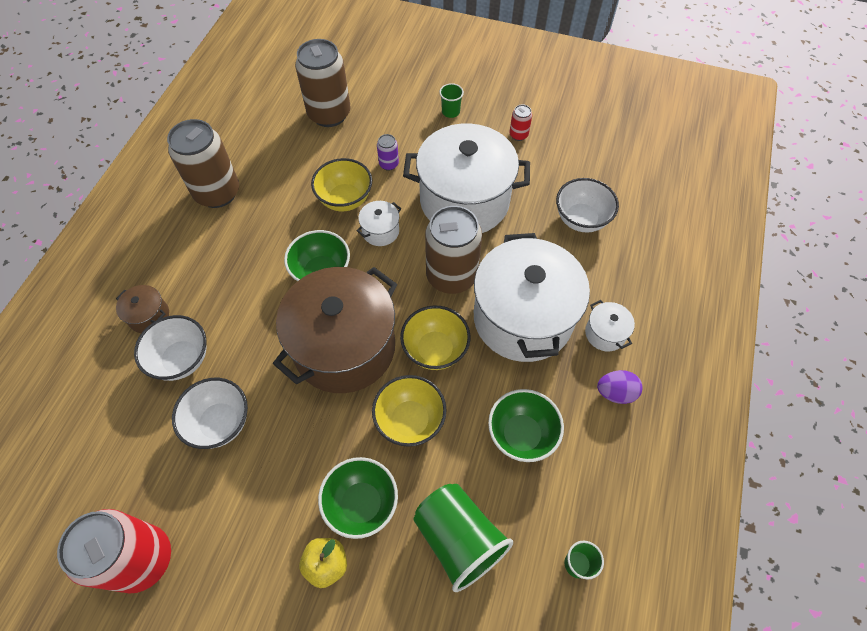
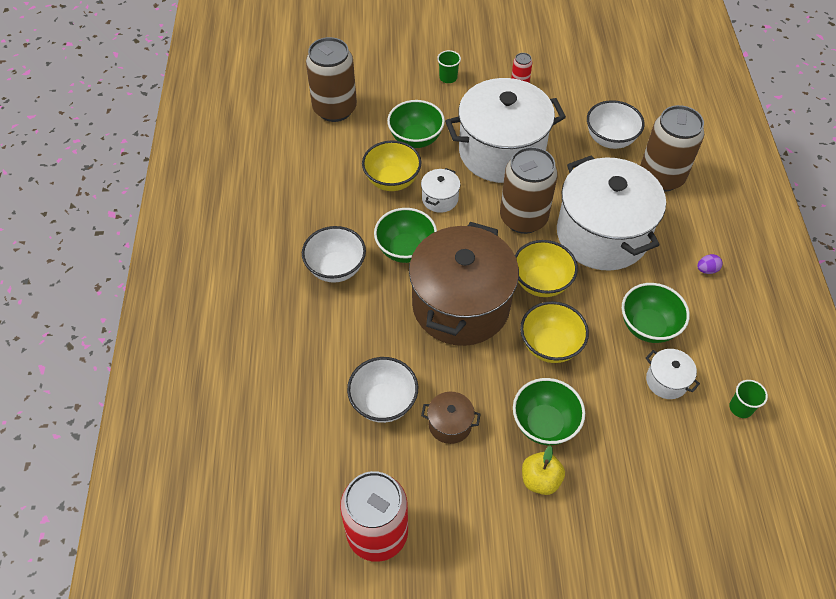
camera: 20 degrees left, 5 degrees down
(149, 316) = (263, 335): brown pot -> brown pot (450, 424)
(182, 359) = (317, 362): white bowl -> white bowl (336, 268)
(217, 193) = (266, 208): brown can -> brown can (661, 177)
(389, 164) = (416, 139): purple can -> green bowl
(459, 539) = (639, 423): green cup -> none
(605, 333) = (675, 226): white pot -> white pot (666, 381)
(615, 393) = (706, 270): purple egg -> purple egg, size x0.66

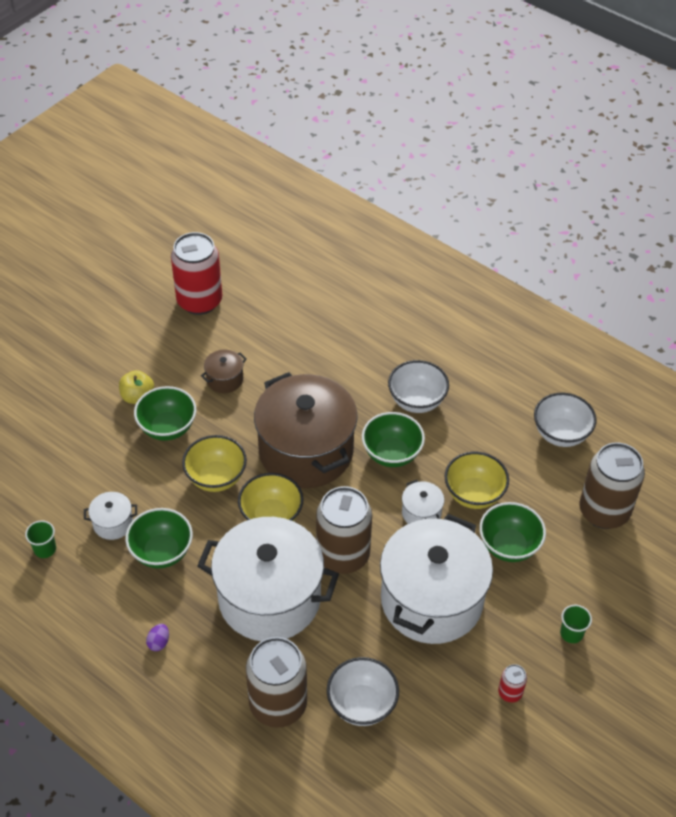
camera: 130 degrees right, 5 degrees down
(383, 402) = (278, 357): white bowl -> white bowl (560, 434)

